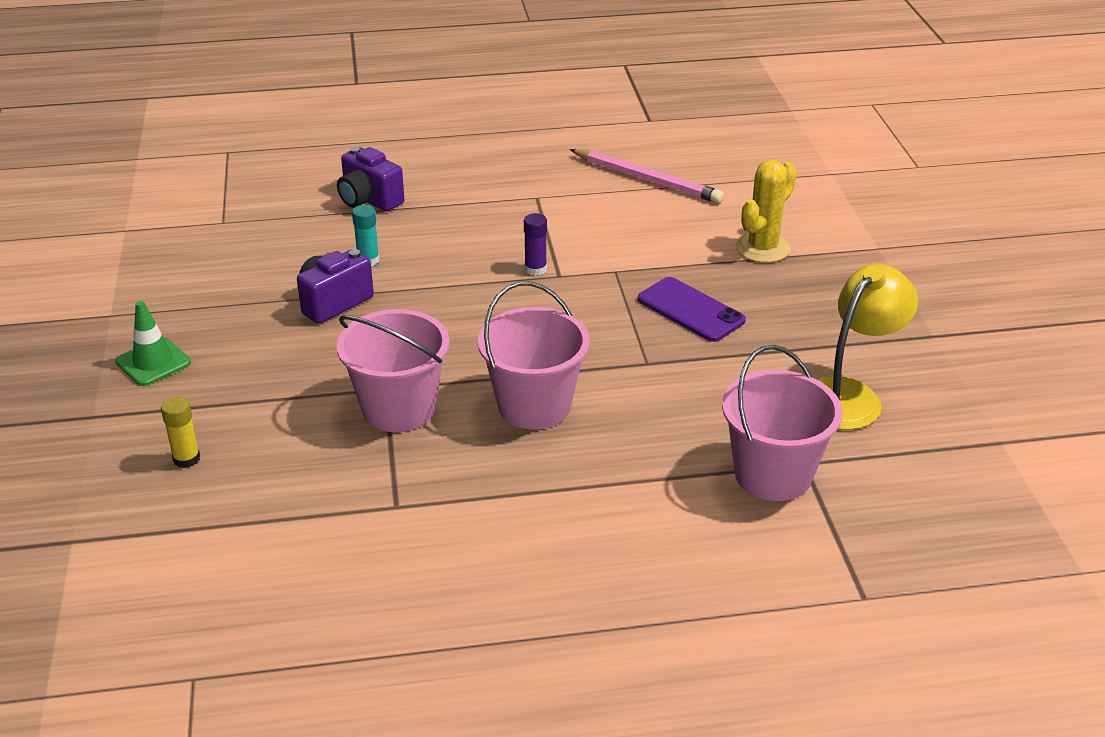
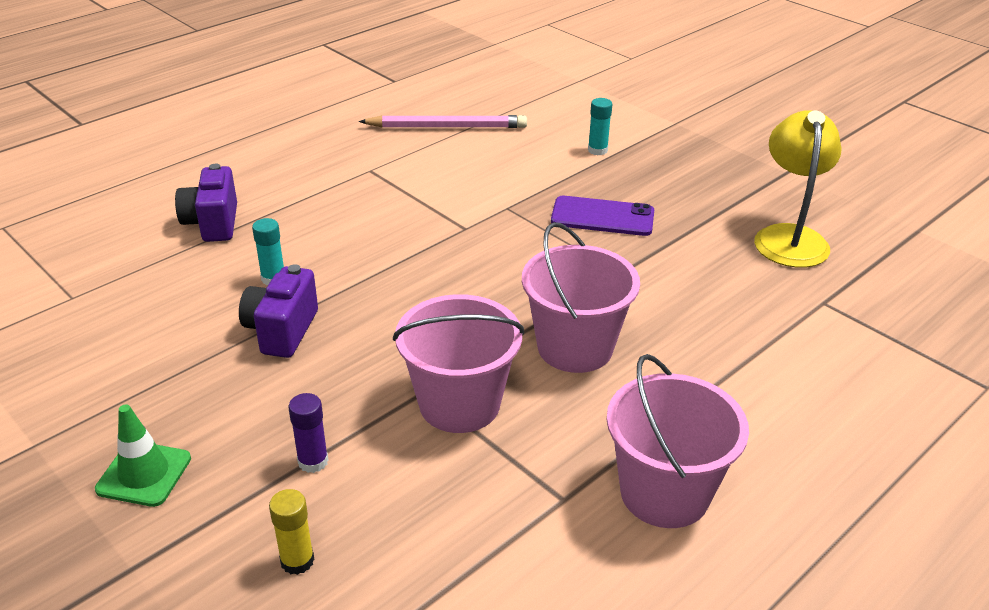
camera: 35 degrees left, 0 degrees up
(369, 200) = (212, 223): purple camera -> purple camera turned 75 degrees clockwise
(535, 269) = (439, 230): purple glue stick -> purple glue stick (313, 461)
(762, 248) = (597, 150): yellow cactus -> turquoise glue stick
(773, 474) = (815, 321): pink bucket -> pink bucket (664, 493)

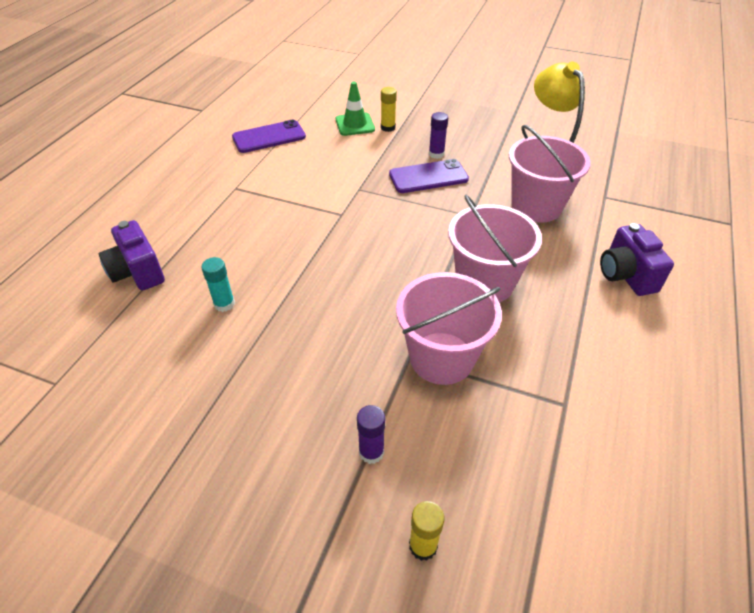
camera: 25 degrees left, 10 degrees up
(144, 474) = (241, 526): green traffic cone -> green traffic cone (355, 124)
(282, 331) = (264, 347): purple camera -> purple camera (625, 275)
(447, 127) = (269, 137): pink pencil -> purple phone
(597, 150) = (388, 127): turquoise glue stick -> yellow glue stick
(634, 194) = (436, 154): none -> purple glue stick
(664, 493) = (621, 372): pink bucket -> pink bucket (536, 206)

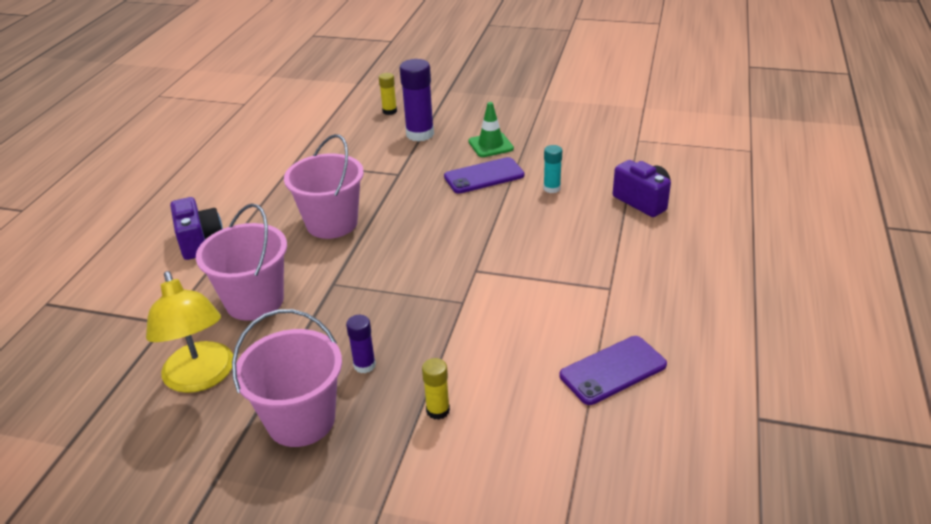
camera: 175 degrees right, 10 degrees down
(355, 124) = (491, 411): green traffic cone -> green traffic cone (490, 145)
(371, 452) = (420, 134): purple glue stick -> purple glue stick, size x1.84
(428, 177) = (377, 327): purple phone -> purple phone (484, 176)
(441, 358) = (374, 175): pink bucket -> pink bucket (301, 420)

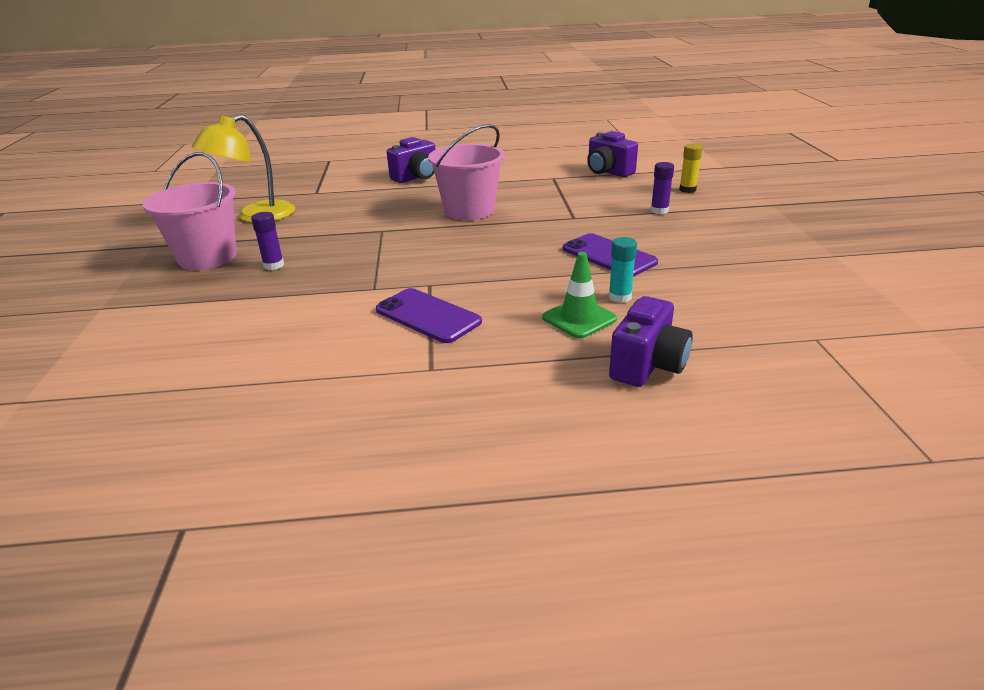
camera: 70 degrees right, 5 degrees down
(254, 301) = (348, 210): pink bucket -> none
(311, 133) = (608, 172): none -> purple camera
(420, 134) = (659, 211): purple glue stick -> purple glue stick, size x0.54
(438, 410) = (214, 307): yellow glue stick -> none
(490, 145) = (679, 247): green traffic cone -> green traffic cone (579, 318)
(613, 370) = (274, 393): purple phone -> purple phone (428, 316)

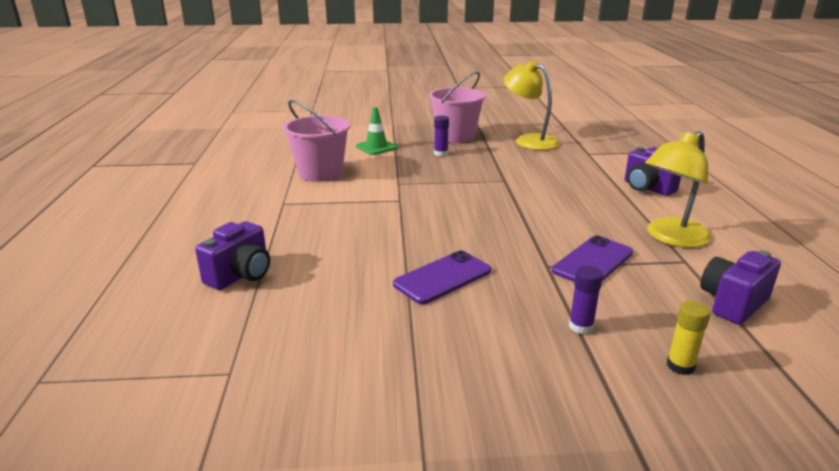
camera: 90 degrees right, 5 degrees down
(428, 316) = (350, 200): purple phone -> purple phone (593, 262)
(469, 210) = (557, 213): pink bucket -> pink bucket (320, 173)
(516, 178) = (671, 238): none -> yellow lamp
(579, 318) = (323, 253): green traffic cone -> green traffic cone (376, 147)
(620, 297) = (353, 275): turquoise glue stick -> none
(648, 366) = (241, 275): purple camera -> purple camera turned 90 degrees counterclockwise

